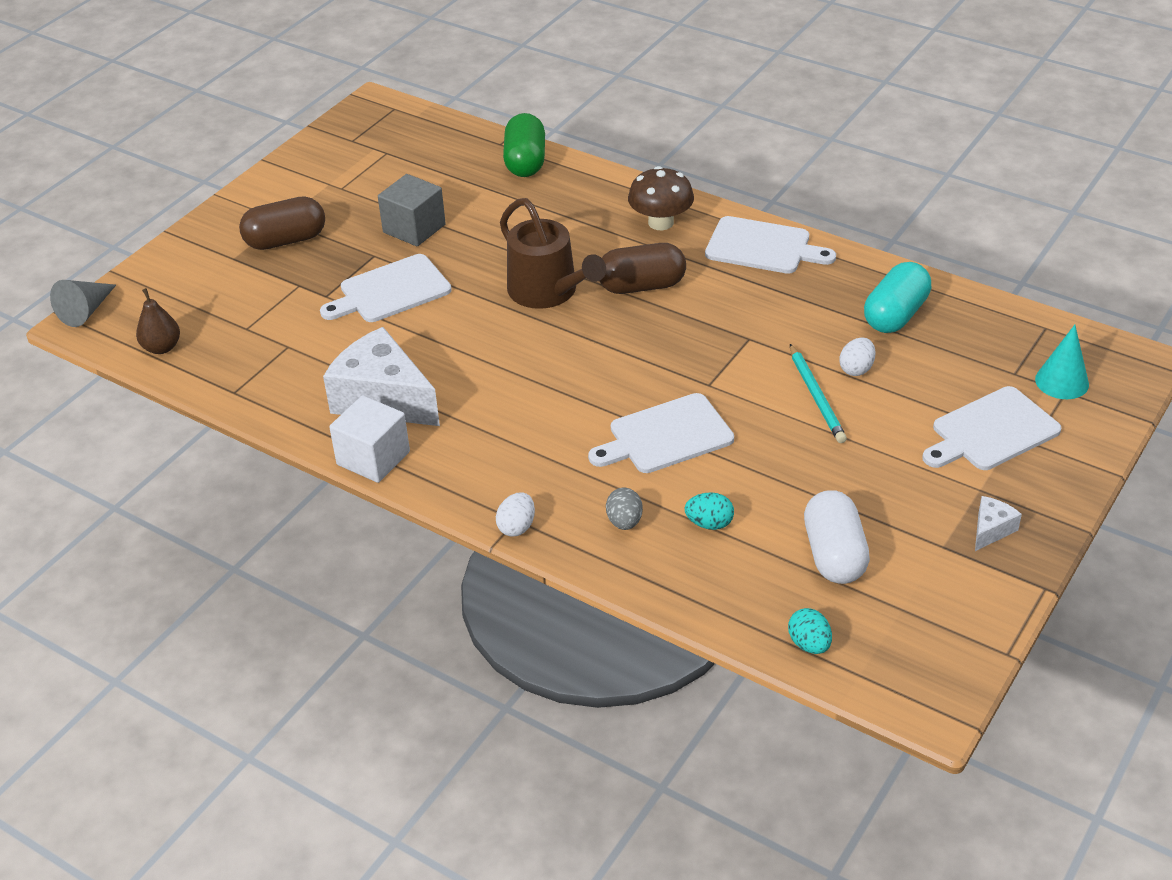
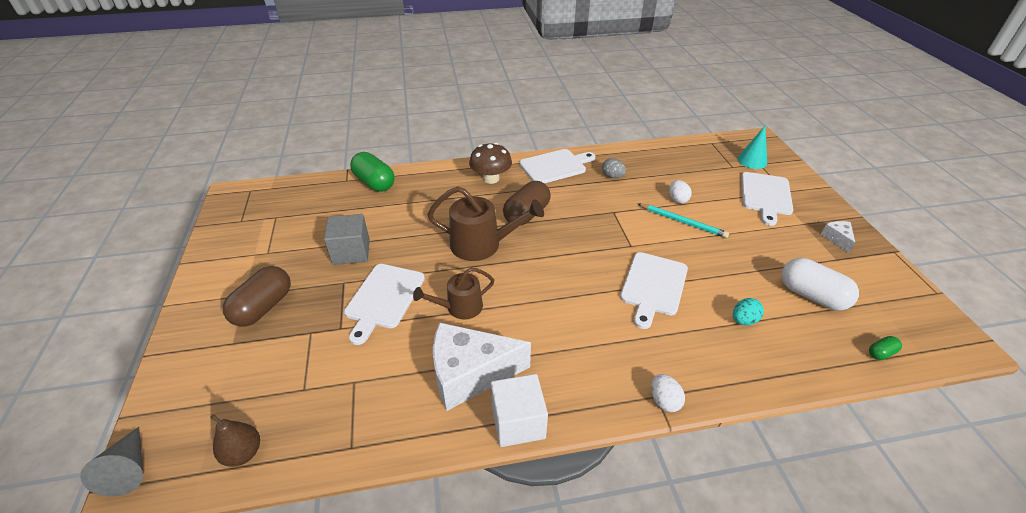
camera: 45 degrees left, 0 degrees up
(447, 339) = (460, 307): none -> brown watering can
(624, 522) = (708, 351): grey egg -> grey egg (612, 176)
(809, 644) = (881, 353): turquoise egg -> green capsule
(895, 315) = (654, 167): turquoise capsule -> none

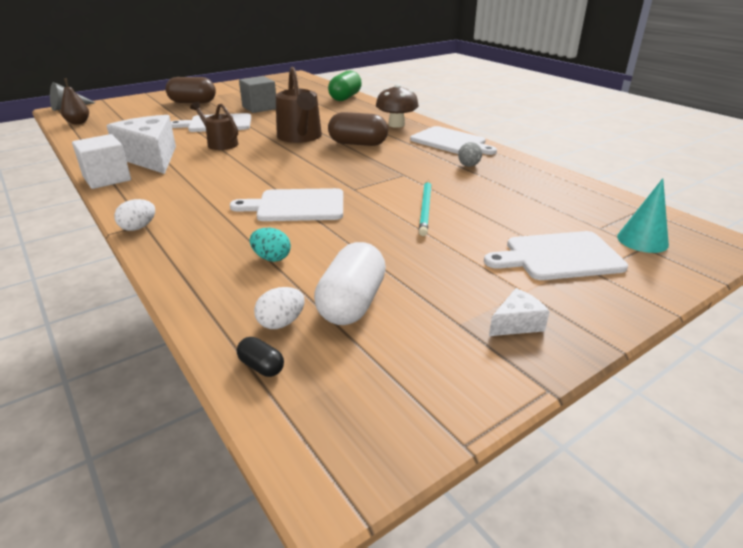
camera: 65 degrees right, 10 degrees down
(677, 199) = (468, 201): white egg -> white egg (281, 323)
(881, 353) = (261, 366): green capsule -> black capsule

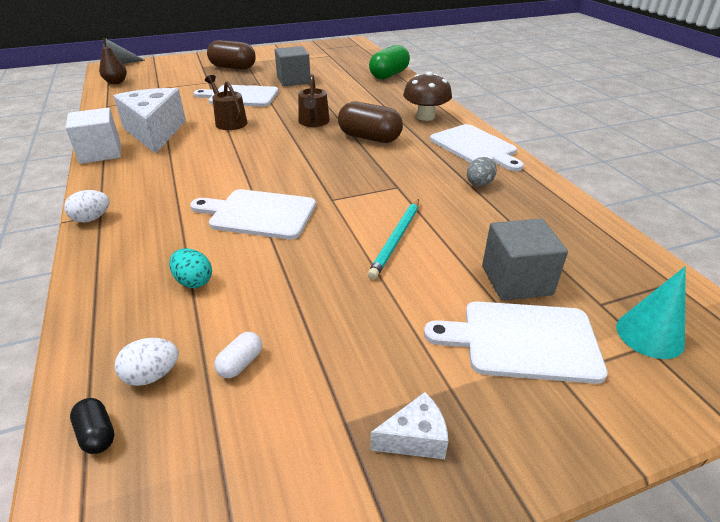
camera: 15 degrees right, 5 degrees up
(300, 137) = (313, 122): brown watering can -> brown watering can, size x0.64
(352, 303) = (240, 363): white capsule -> white capsule, size x0.45
(533, 222) = (516, 280): none -> grey cube

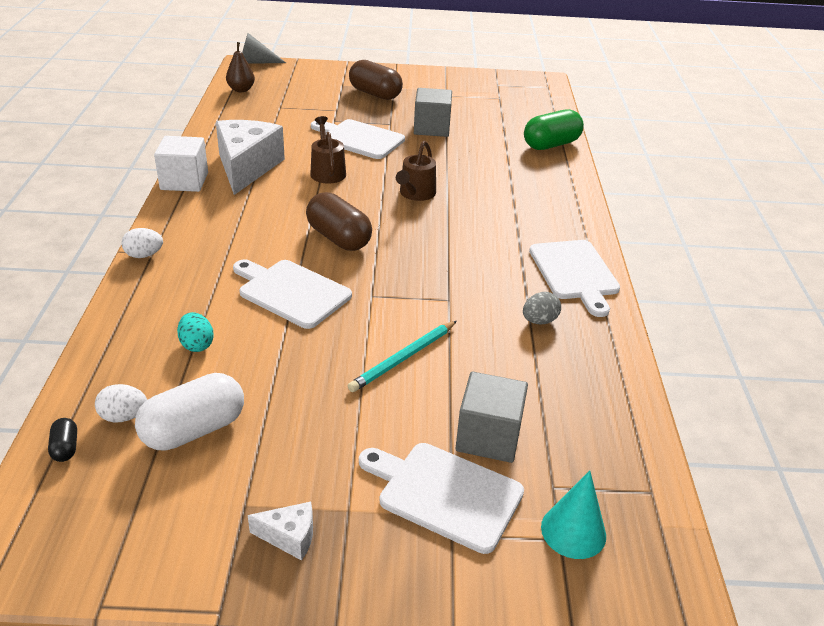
camera: 20 degrees right, 0 degrees up
(240, 363) = (194, 430): white capsule -> white capsule, size x2.22
(369, 138) = (463, 230): brown capsule -> brown capsule (339, 238)
(425, 117) = (549, 217): brown mushroom -> none

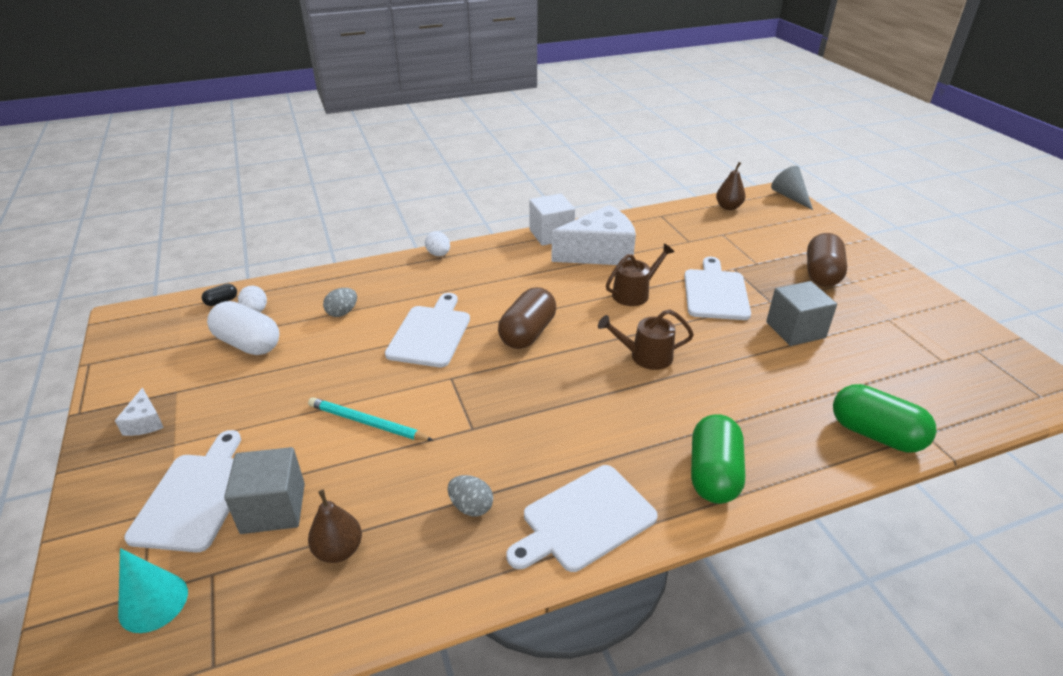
camera: 70 degrees right, 0 degrees up
(197, 345) = (342, 312): turquoise egg -> grey egg
(556, 401) = (339, 550): none -> brown pear
(557, 210) = (713, 474): none -> green capsule

